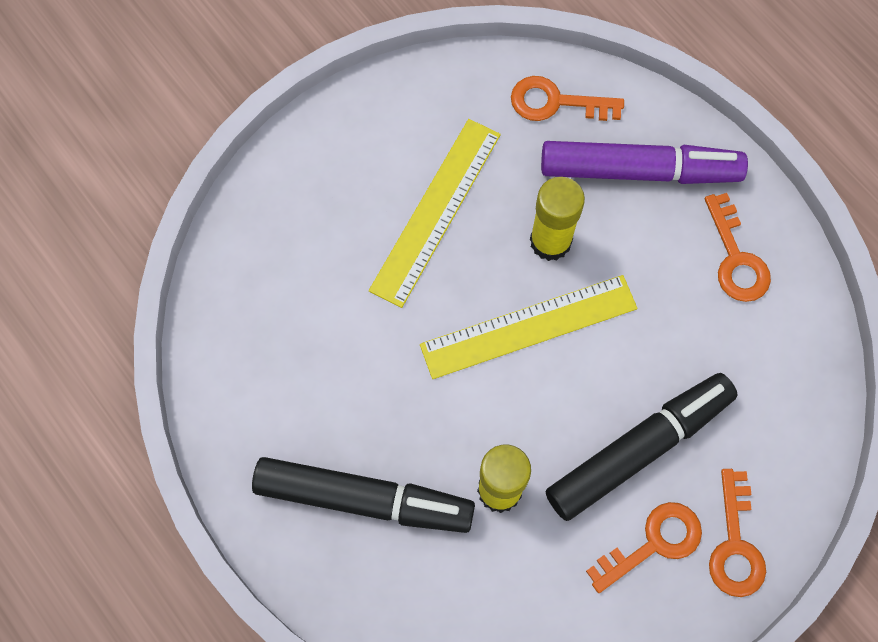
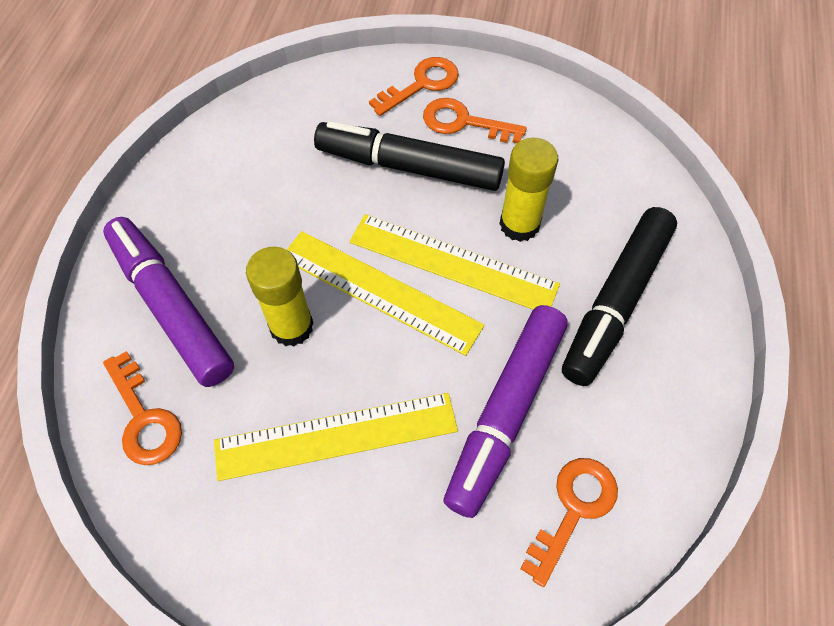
camera: 130 degrees left, 10 degrees down
(353, 334) = (505, 413): none -> purple marker
(364, 499) = (615, 302): black marker -> black marker turned 120 degrees counterclockwise
(508, 403) = (453, 263): none -> yellow ruler
(736, 258) = (205, 198): orange key -> orange key (573, 509)

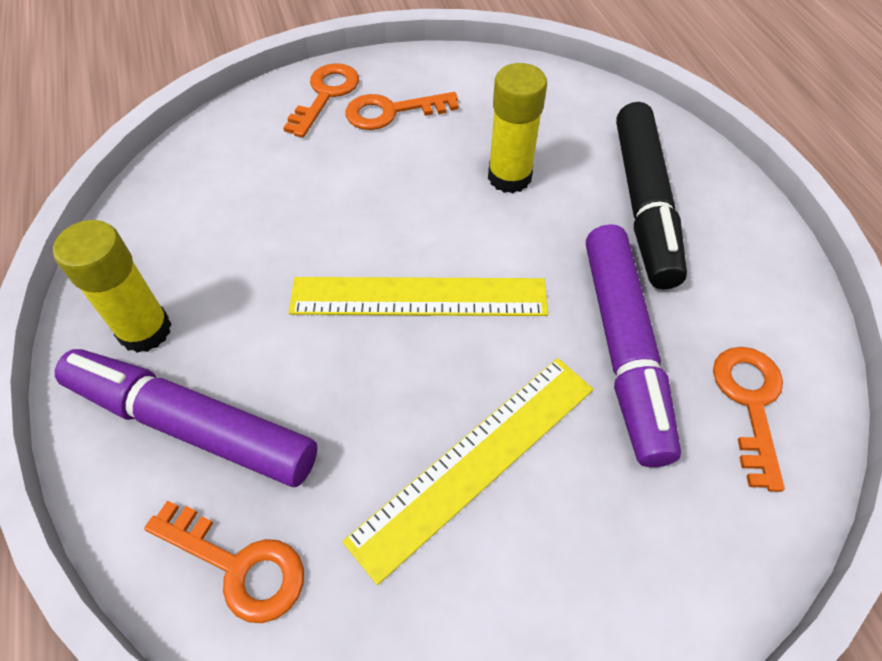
camera: 30 degrees left, 5 degrees down
(291, 327) = (349, 376): yellow glue stick -> yellow glue stick (145, 330)
(409, 166) = (365, 171): black marker -> none
(453, 263) = (472, 238): yellow ruler -> none

